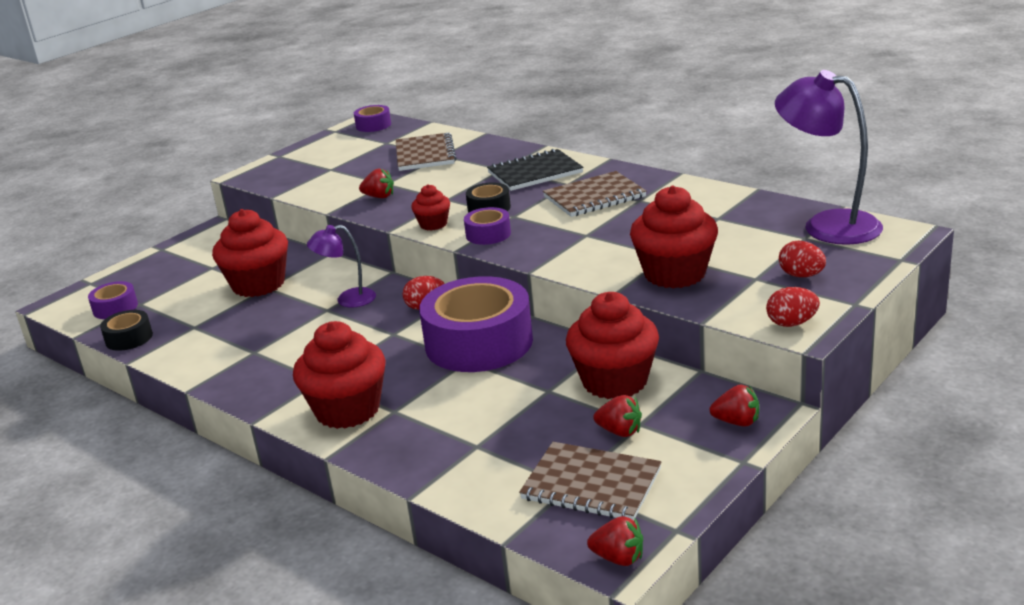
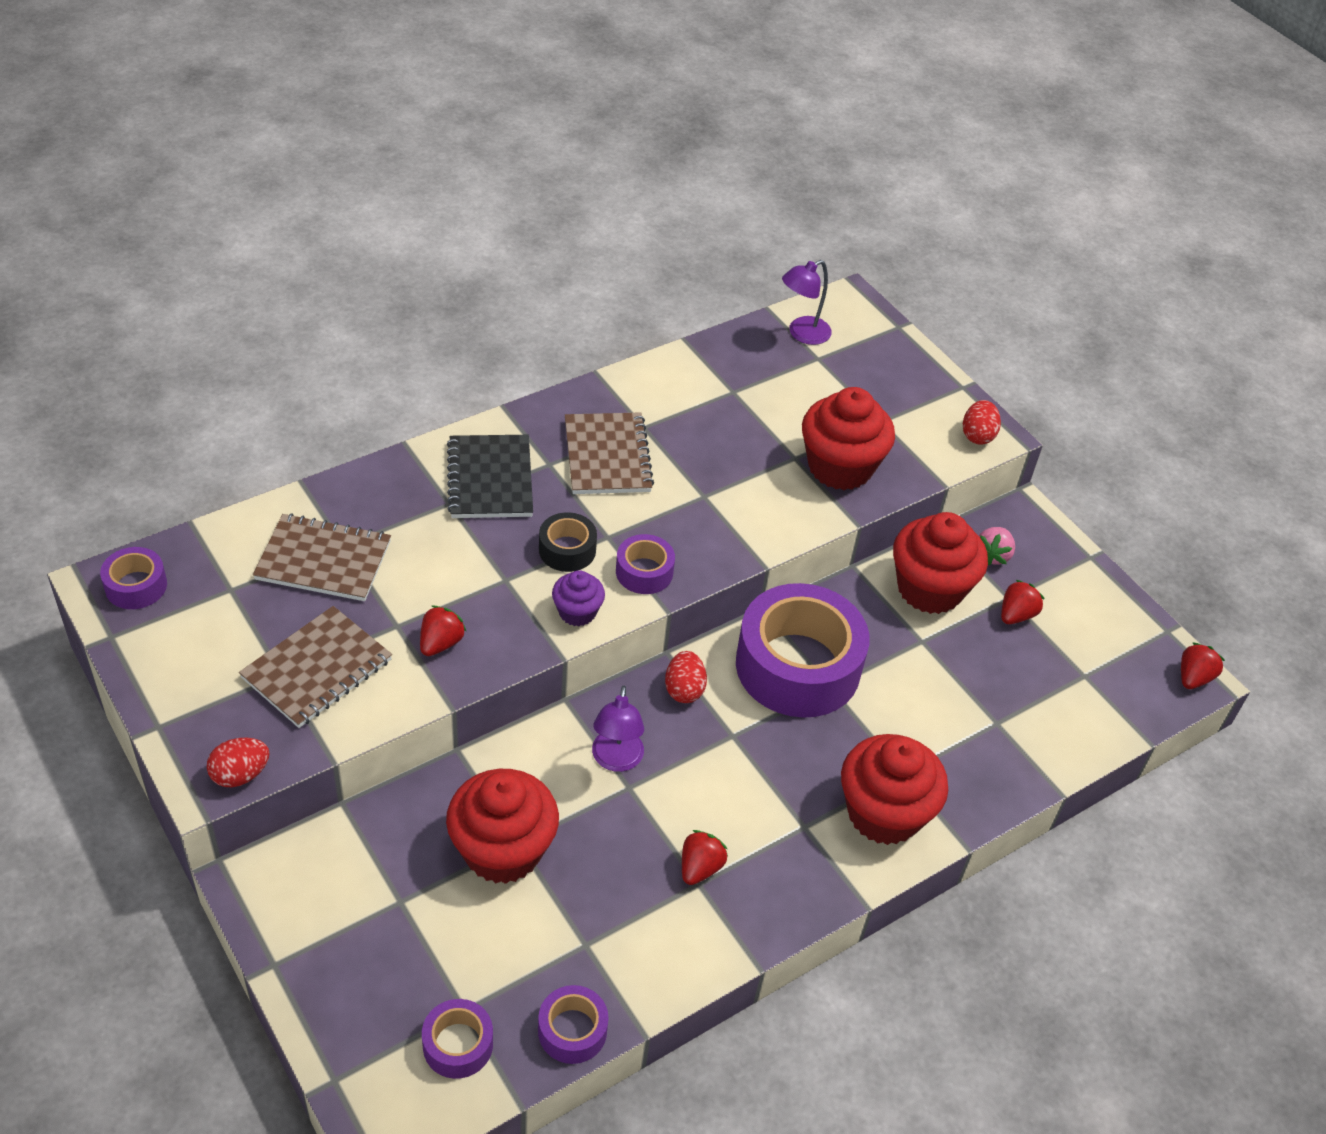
camera: 80 degrees left, 20 degrees up
(129, 338) = (572, 1030): black tape -> purple tape
(433, 224) = (577, 612): red cupcake -> purple cupcake
(591, 484) = (1089, 661): brown notebook -> brown notebook (317, 669)
(688, 405) = (992, 555): none -> pink strawberry
(737, 422) = (1032, 537): red strawberry -> red strawberry (700, 867)
(801, 275) = (893, 393): red egg -> red egg (240, 774)
(827, 225) = (802, 334): purple lamp -> purple lamp, size x0.55

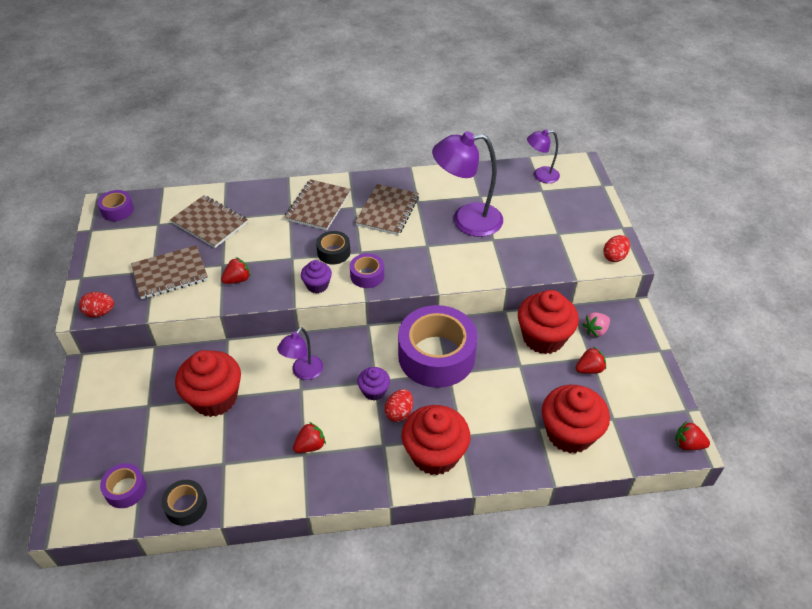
camera: 30 degrees right, 0 degrees up
(490, 479) = (318, 206): black notebook -> brown notebook
(572, 1030) = (186, 506): purple tape -> black tape
(684, 689) = (364, 347): red egg -> red egg (399, 413)
(738, 438) = (466, 220): none -> purple lamp
(741, 751) = (374, 391): none -> purple cupcake
(840, 467) = (516, 251): red cupcake -> red cupcake (569, 433)
(1193, 677) = (688, 444): red strawberry -> red strawberry turned 135 degrees counterclockwise

